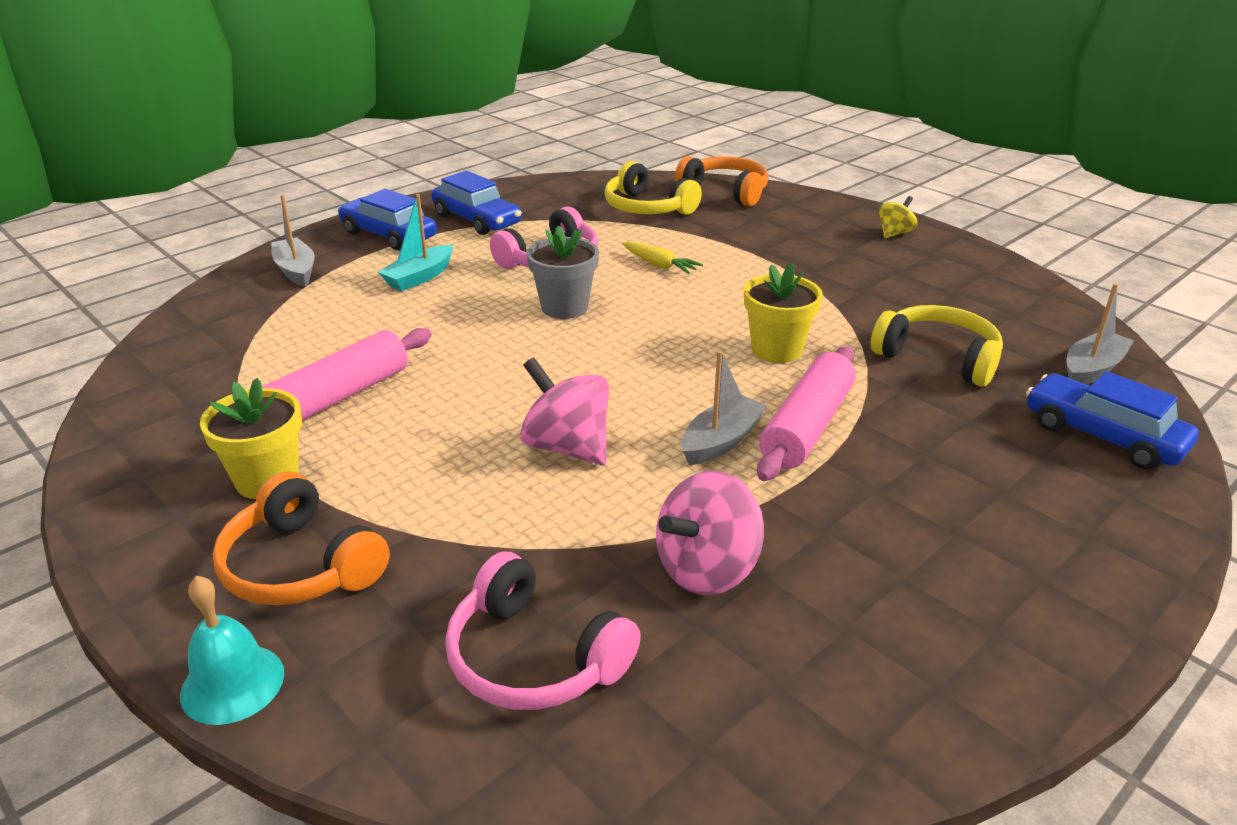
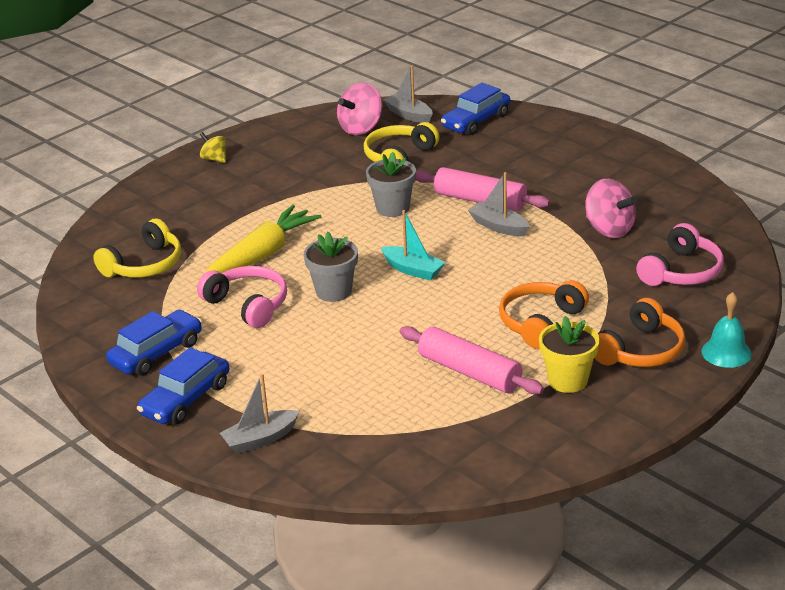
camera: 90 degrees left, 0 degrees up
(419, 277) = (278, 367): turquoise boat -> turquoise boat (413, 270)
(567, 447) = (513, 276): pink spinning top -> pink spinning top (361, 128)
(659, 265) = (262, 254): yellow carrot -> yellow carrot, size x2.02
(725, 192) = (115, 228): orange headphones -> orange headphones (541, 323)
(776, 350) = (392, 208): yellow flower pot -> grey flower pot

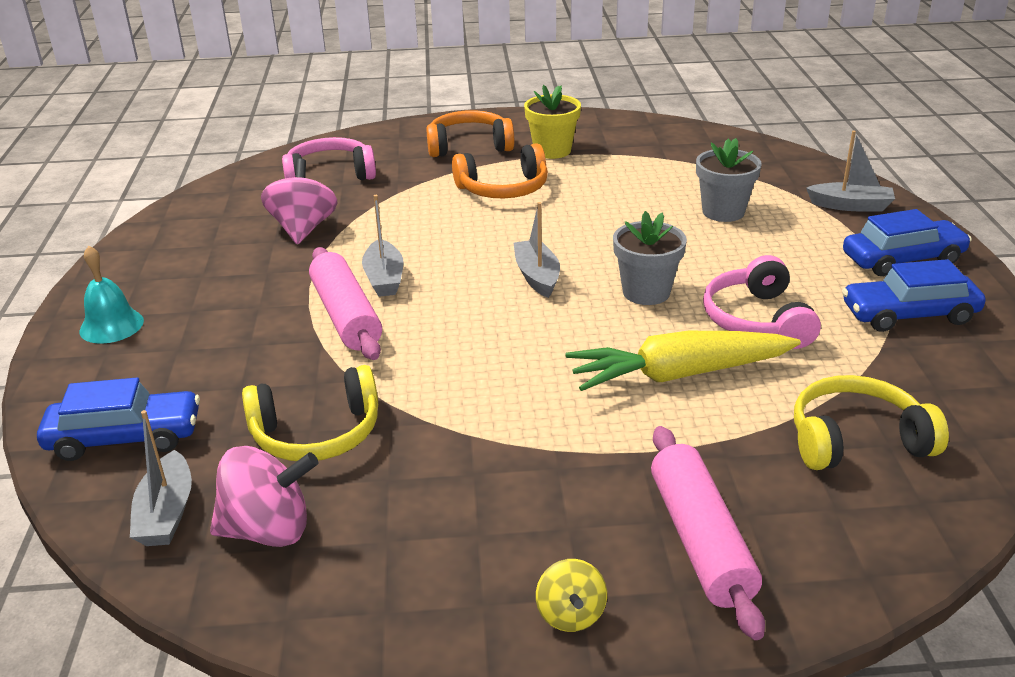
camera: 140 degrees left, 0 degrees up
(392, 208) = (447, 357): grey flower pot -> grey flower pot (723, 212)
(413, 270) = (537, 276): turquoise boat -> grey boat
(469, 372) = (616, 182): pink rolling pin -> pink rolling pin (700, 540)
(726, 352) = (418, 124): turquoise bell -> turquoise bell (111, 326)

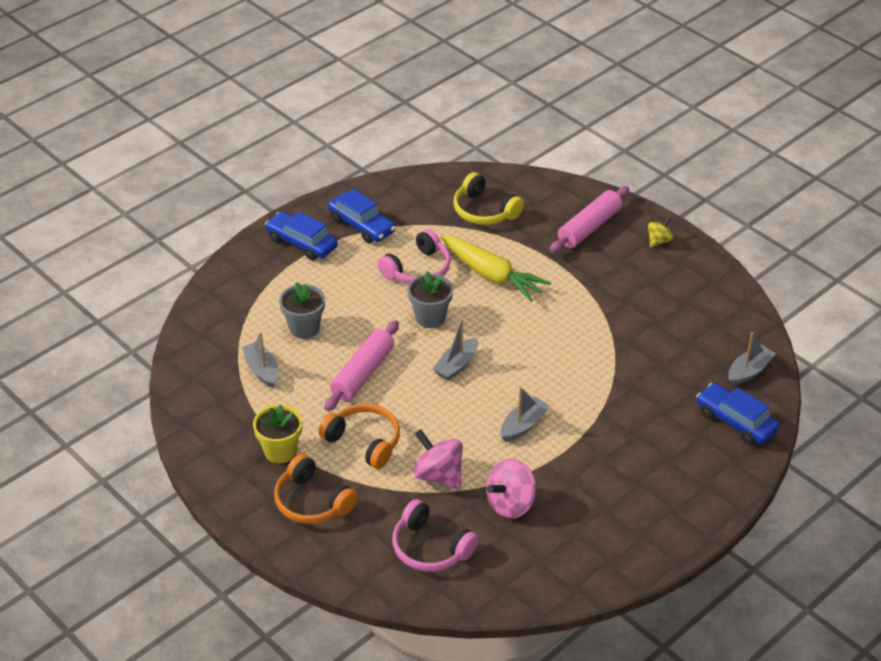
camera: 130 degrees left, 10 degrees up
(111, 326) = (685, 504): turquoise bell -> none
(269, 530) = (719, 336): pink spinning top -> pink spinning top (438, 475)
(317, 433) = (659, 362): yellow headphones -> none
(346, 316) = (572, 415): pink rolling pin -> pink rolling pin (363, 373)
(851, 206) = (247, 281): grey boat -> grey boat (262, 370)

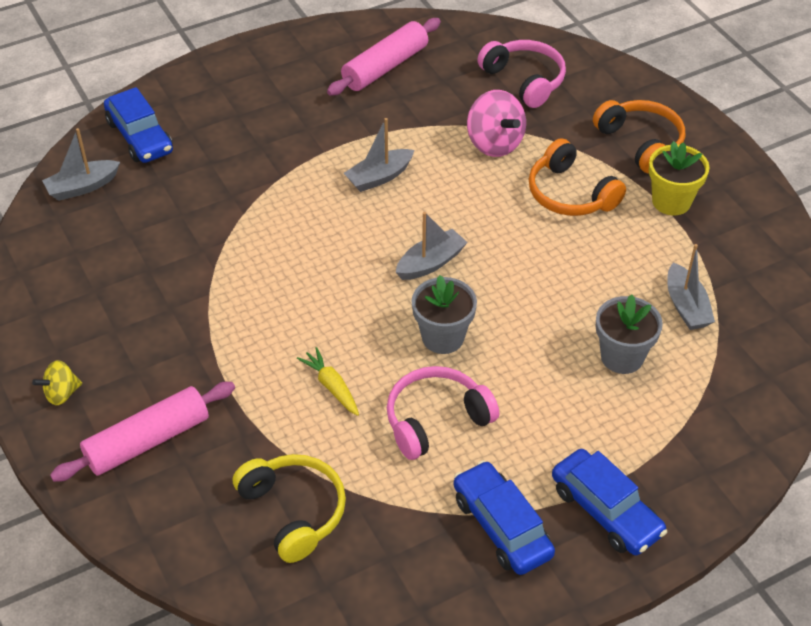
camera: 165 degrees left, 5 degrees up
(363, 373) = (554, 276): pink rolling pin -> pink rolling pin (385, 67)
(492, 275) = (331, 386): yellow carrot -> yellow carrot, size x0.49
(510, 504) = (427, 103): pink spinning top -> none

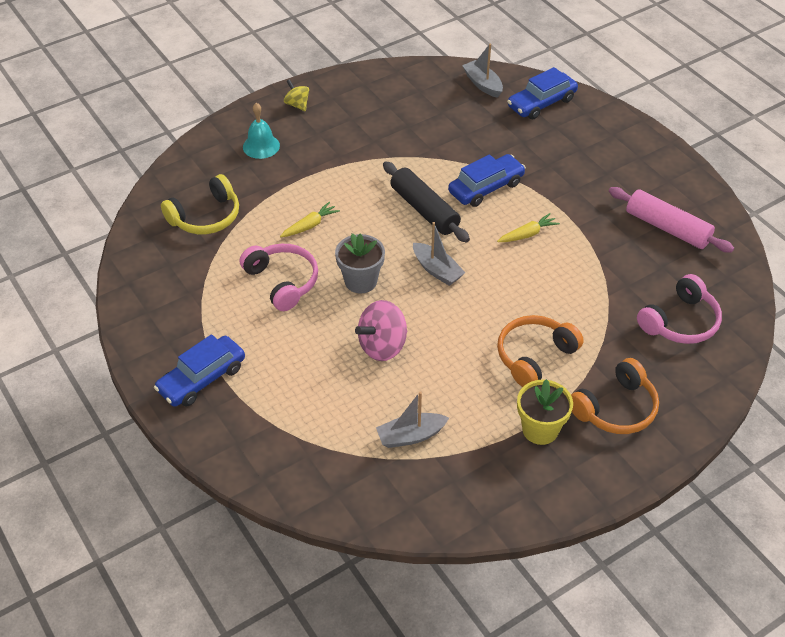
camera: 85 degrees right, 0 degrees up
(147, 441) = (261, 146): pink rolling pin -> turquoise bell
(321, 266) = (424, 210): none -> black rolling pin
(379, 177) = (527, 234): grey boat -> yellow carrot
(494, 143) = (587, 304): pink spinning top -> pink spinning top (382, 346)
(502, 526) = (190, 321): blue car -> blue car (486, 188)
(622, 357) = (350, 390): grey flower pot -> none

